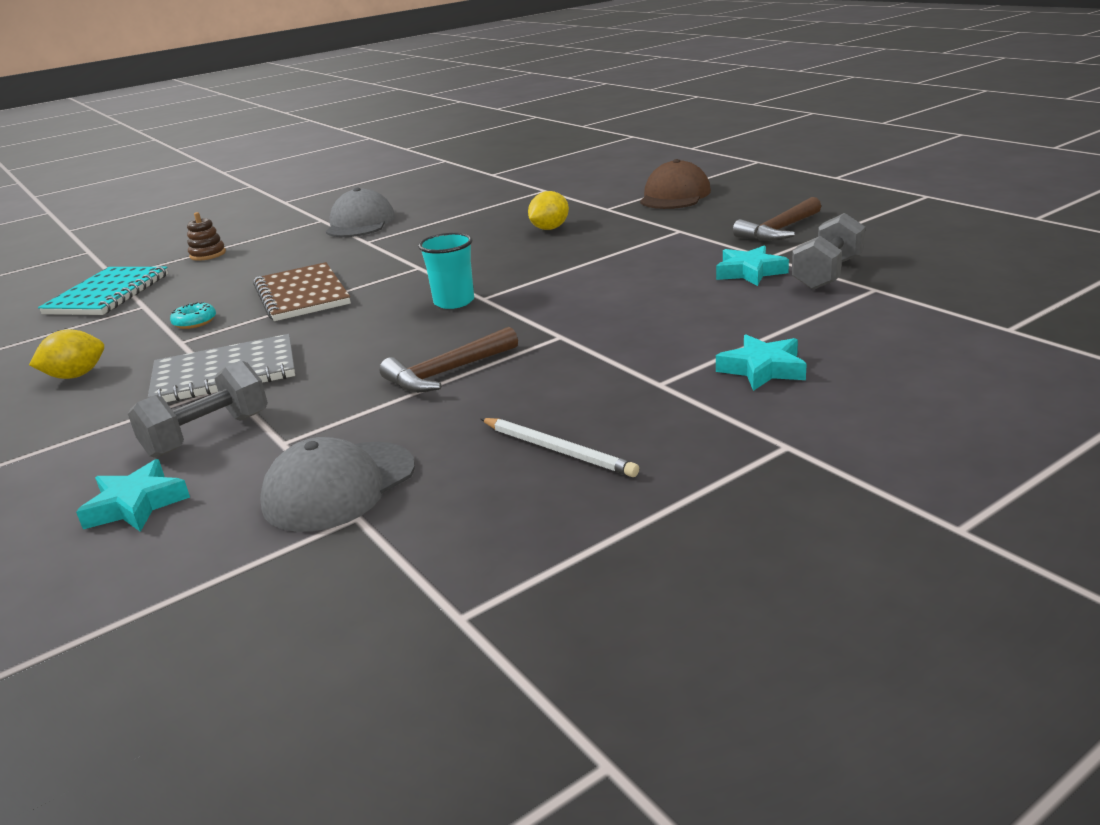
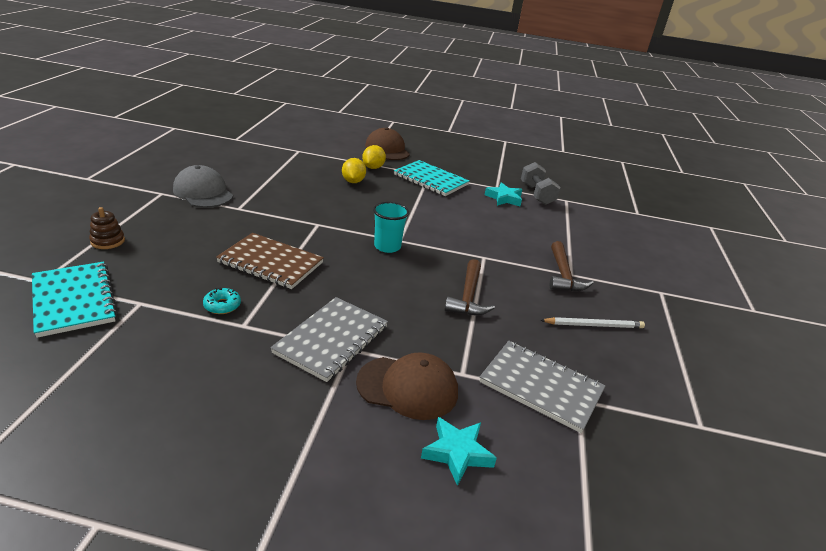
camera: 50 degrees left, 5 degrees up
(76, 376) = (205, 382): yellow lemon -> yellow lemon (373, 167)
(207, 435) = (408, 387): grey dumbbell -> brown cap
(339, 486) = (541, 387): grey cap -> grey notebook
(669, 237) = (431, 180): none -> turquoise notebook
(763, 369) = (595, 255): turquoise star -> none
(779, 230) = (476, 169): brown hammer -> brown hammer (563, 275)

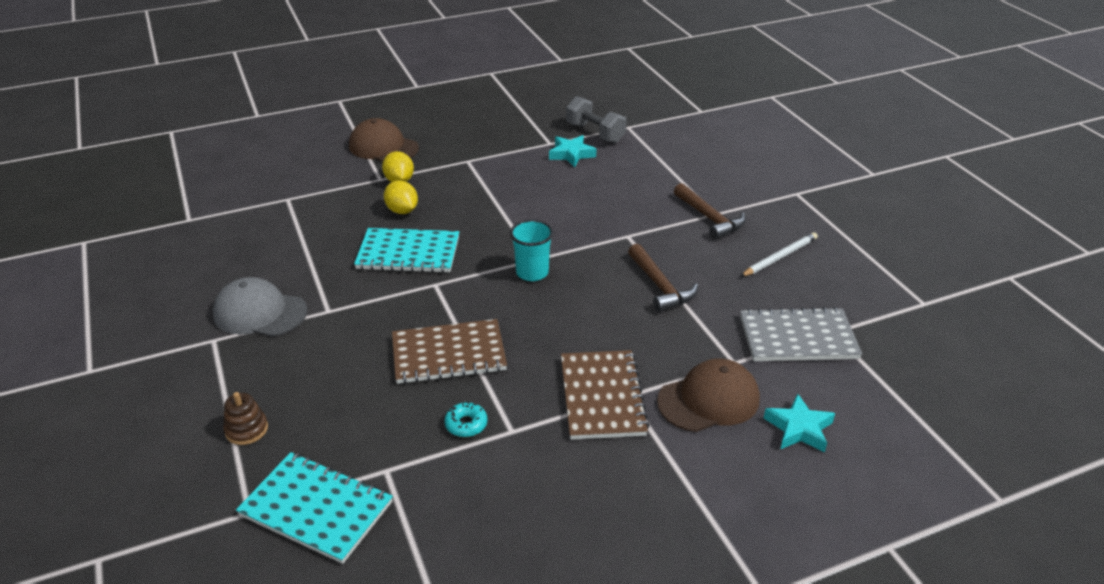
camera: 30 degrees left, 5 degrees up
(331, 340) = (602, 396): grey notebook -> brown notebook
(431, 180) = (477, 167): turquoise notebook -> turquoise notebook (408, 253)

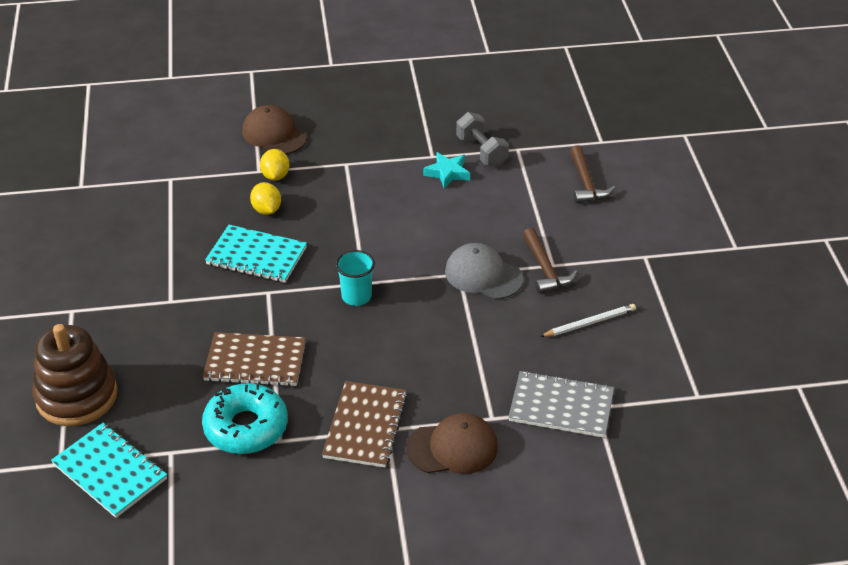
camera: 15 degrees right, 5 degrees up
(246, 429) = (77, 396): brown stacking toy -> brown stacking toy, size x2.38
(260, 313) = (115, 292): grey cap -> grey cap (483, 275)
(466, 424) = (246, 427): turquoise donut -> turquoise donut, size x2.37
(660, 286) = (464, 332): brown hammer -> brown hammer (586, 183)
(799, 428) = (515, 488): turquoise star -> none

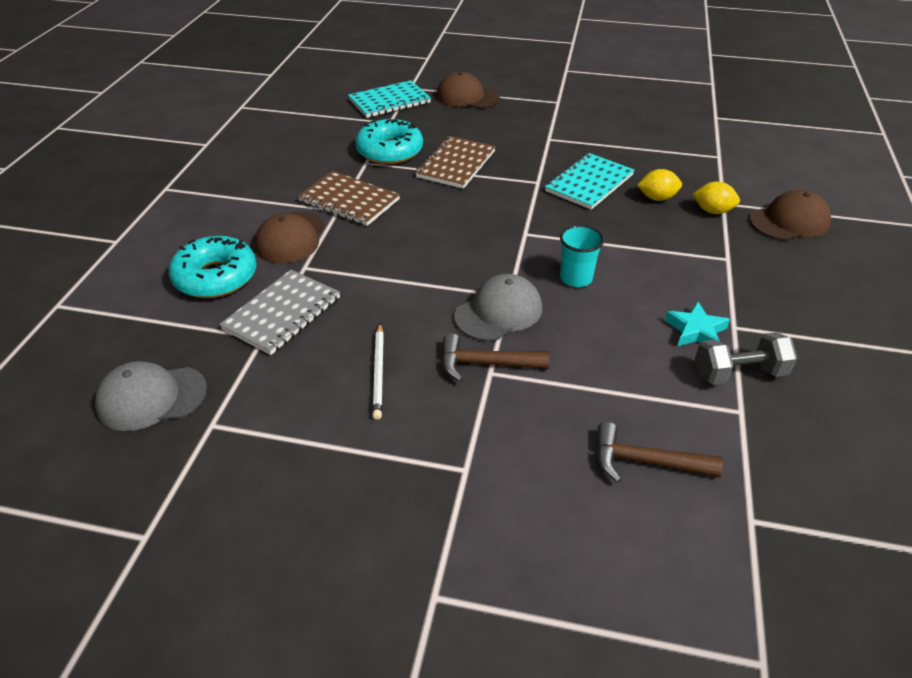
camera: 110 degrees right, 0 degrees up
(77, 396) = (467, 97): brown stacking toy -> brown cap
(356, 296) = (507, 225): turquoise cup -> turquoise cup (576, 278)
(541, 478) = (216, 277): none -> turquoise donut
(699, 445) = (151, 398): none -> grey cap

